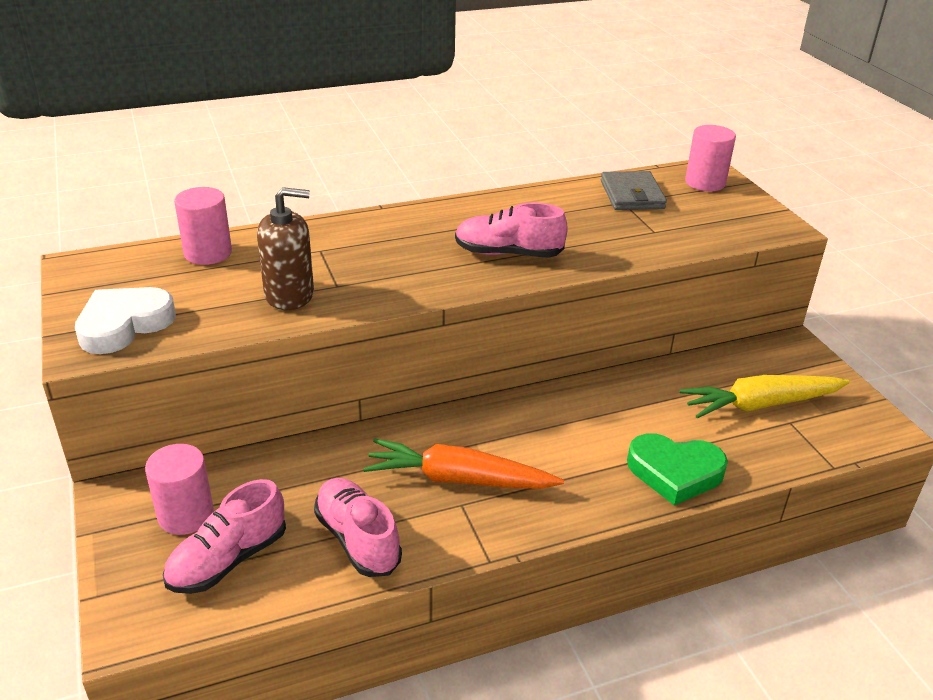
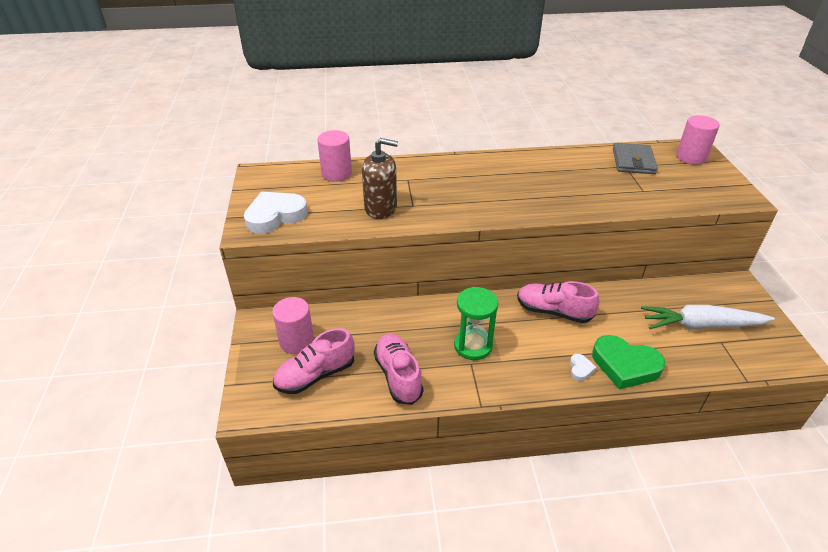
camera: 15 degrees right, 5 degrees up
(459, 479) = (473, 346): orange carrot -> green hourglass
(508, 253) = (533, 195): pink shoe -> pink shoe (553, 311)
(616, 487) = (580, 369): none -> white heart
(760, 405) = (701, 325): yellow carrot -> white carrot

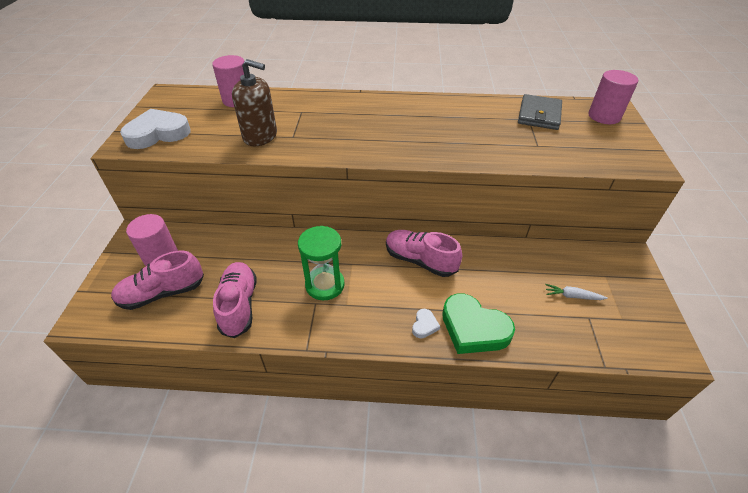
camera: 10 degrees right, 5 degrees up
(701, 325) = (572, 296): white carrot -> white carrot, size x0.43

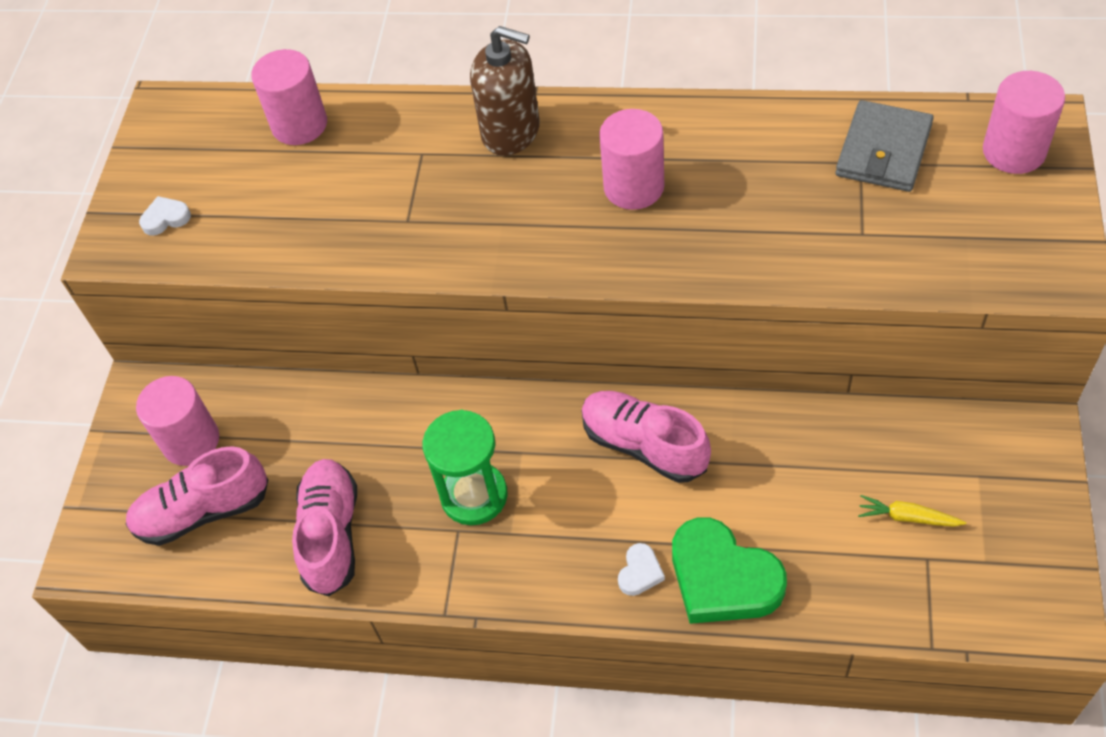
camera: 10 degrees right, 10 degrees up
(158, 133) = (166, 218): white heart -> white heart, size x0.44
(260, 136) = (348, 221): brown soap dispenser -> brown soap dispenser (511, 131)
(414, 126) = (634, 187): none -> pink cylinder
(572, 296) = (907, 517): white carrot -> yellow carrot

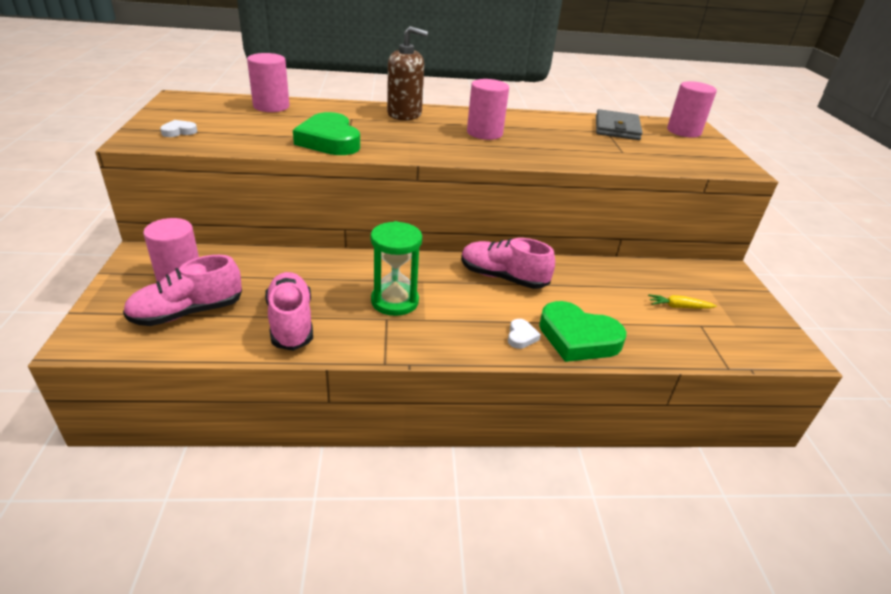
camera: 20 degrees left, 20 degrees down
(379, 231) = (329, 141): none -> green heart

